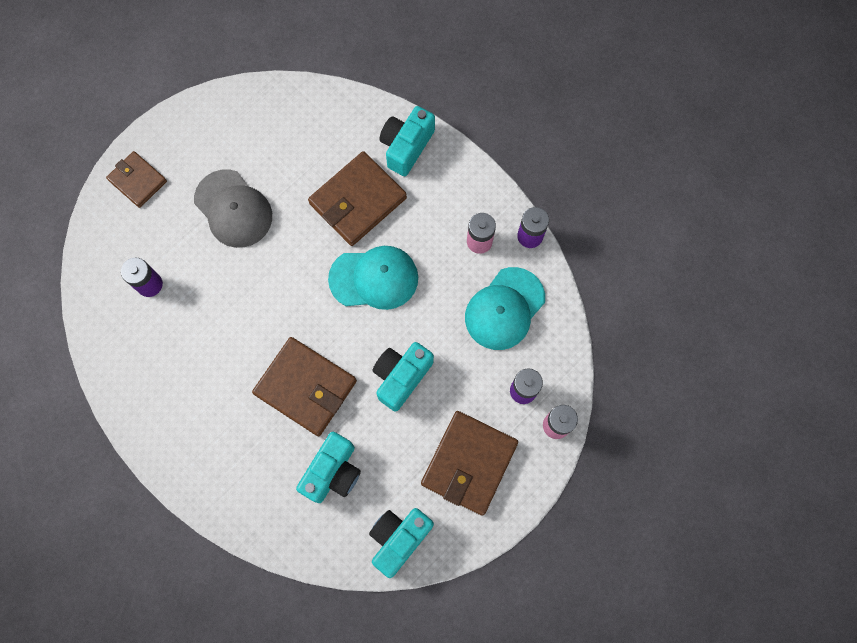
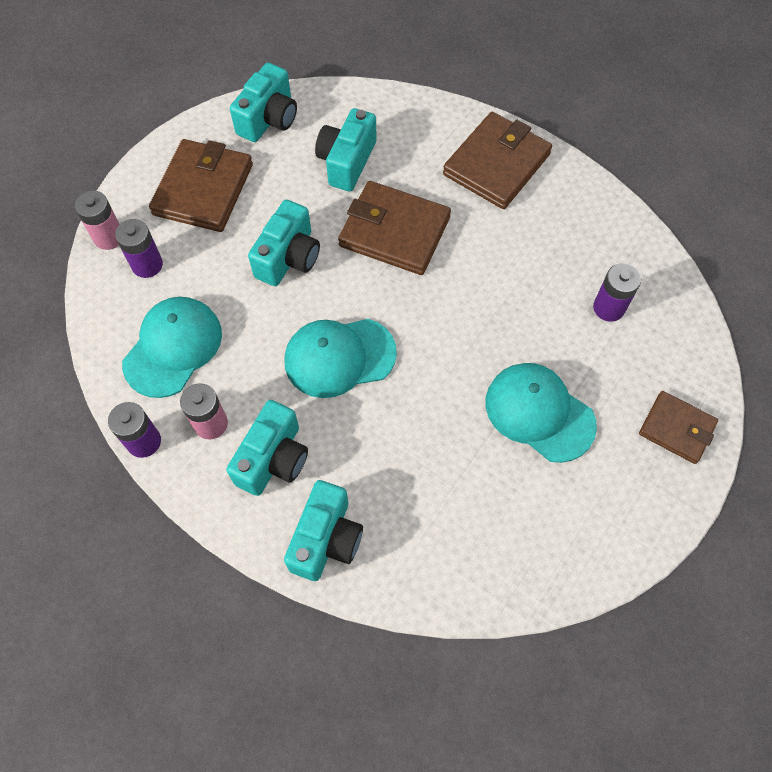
camera: 170 degrees right, 10 degrees down
(233, 209) = (539, 413): grey cap -> turquoise cap
(358, 201) = (379, 450): brown wallet -> brown wallet (496, 164)
(435, 207) = (273, 459): none -> turquoise camera

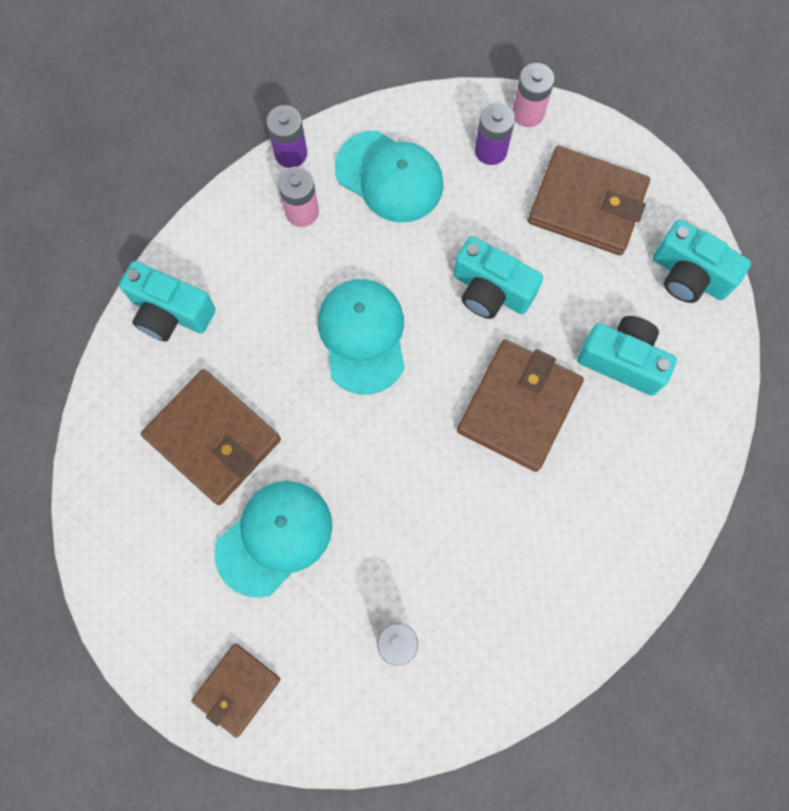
camera: 95 degrees right, 10 degrees up
(273, 459) = (258, 268): turquoise camera -> none
(496, 164) = (613, 539): brown wallet -> brown wallet (213, 438)

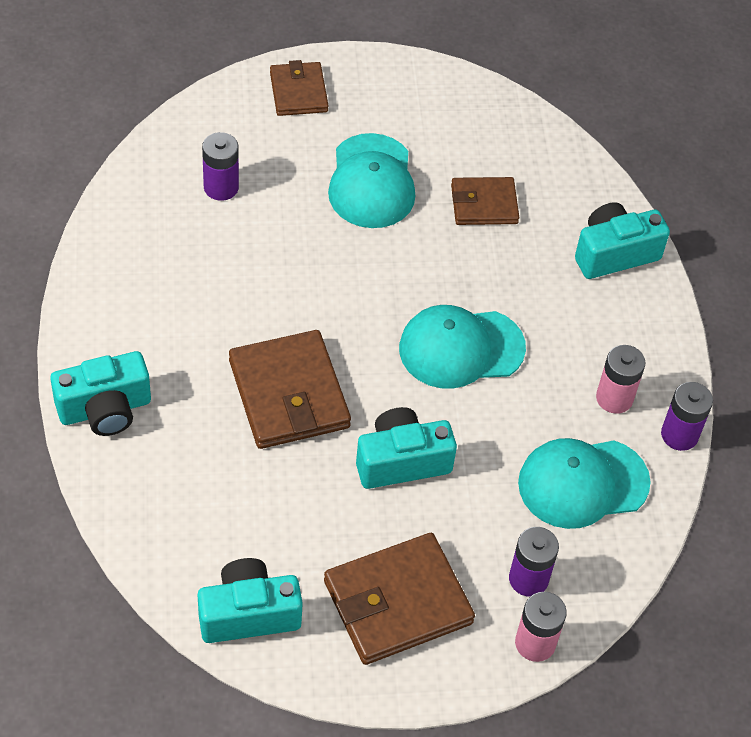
camera: 130 degrees right, 20 degrees down
(213, 438) = (484, 204): brown wallet -> brown wallet, size x0.61
(362, 336) = (461, 348): turquoise cap -> turquoise cap turned 135 degrees clockwise
(622, 360) = (240, 494): turquoise camera -> turquoise camera (105, 409)

